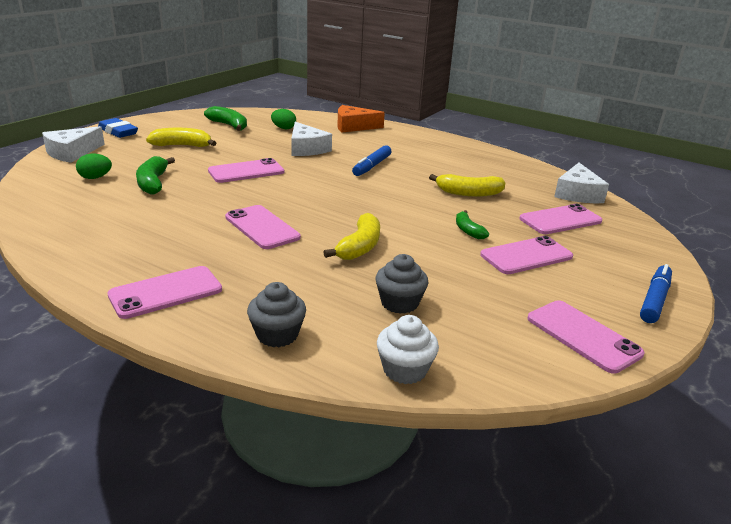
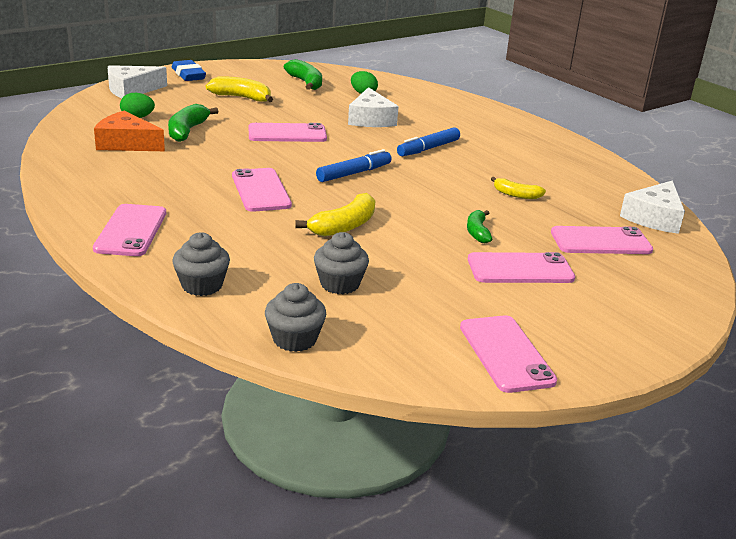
camera: 20 degrees right, 0 degrees up
(166, 292) = (131, 231): pink phone -> pink phone turned 75 degrees counterclockwise
(353, 126) = (445, 102): orange cheese -> orange cheese (126, 143)
(404, 370) = (294, 339): white cupcake -> grey cupcake
(469, 193) = (516, 195): yellow banana -> yellow banana, size x0.63
(654, 300) = (628, 341): blue marker -> blue marker (354, 173)

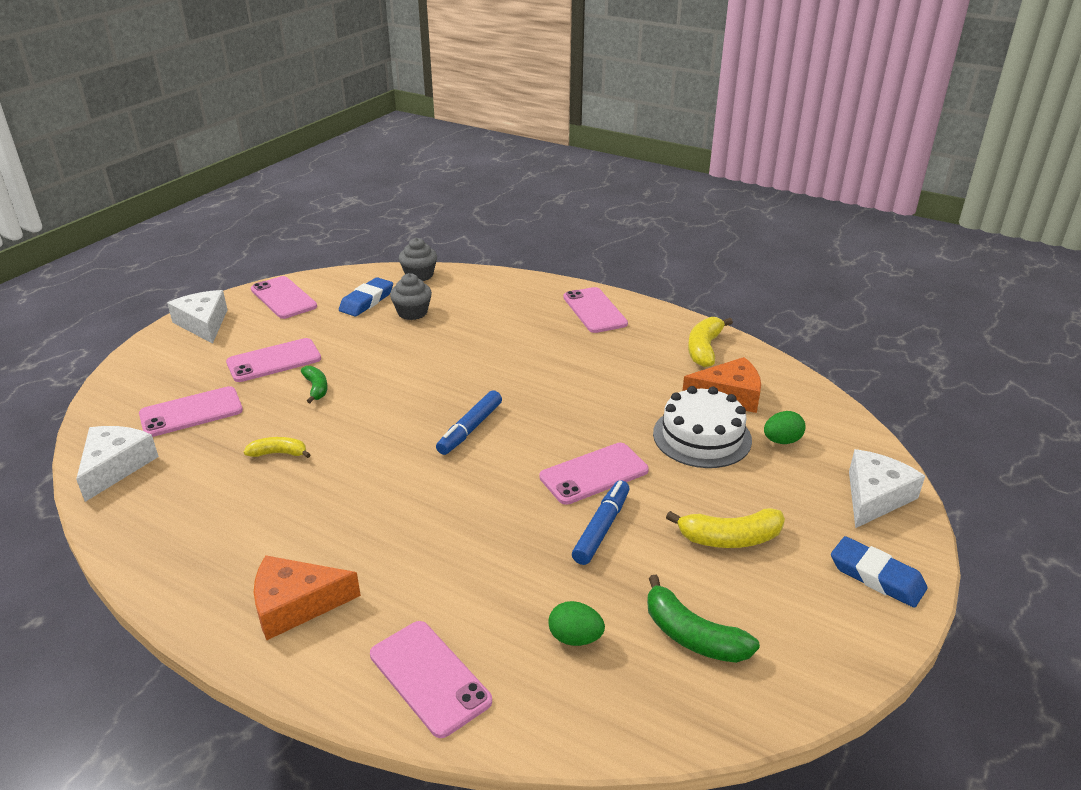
camera: 160 degrees right, 5 degrees up
(187, 131) = (702, 436): green banana -> white cake
(202, 285) = (502, 289): grey cupcake -> none
(261, 190) = (540, 377): pink phone -> pink phone (429, 678)
(344, 226) = (439, 360): yellow banana -> yellow banana (704, 349)
(370, 119) = (515, 553): white cheese -> white cheese (203, 323)
(390, 316) = (367, 301): none -> blue eraser
(428, 149) = (404, 507): blue marker -> blue marker (601, 528)
(507, 131) = (296, 604): none -> orange cheese

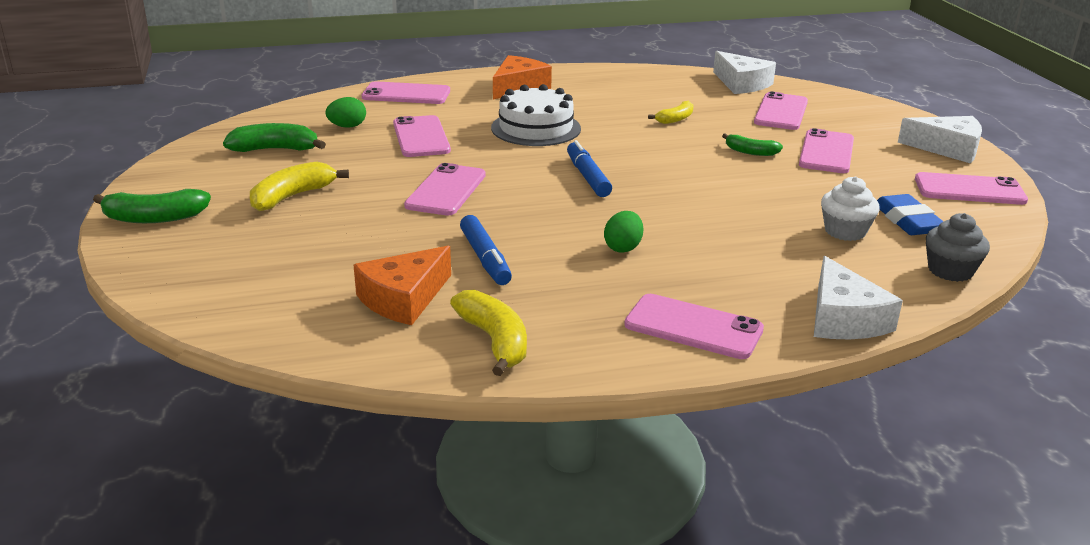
camera: 135 degrees right, 5 degrees down
(412, 312) = (845, 231): grey cupcake -> white cupcake
(524, 565) = (421, 137): none -> pink phone
(601, 528) = (396, 167): blue marker -> blue marker (485, 258)
(702, 436) = (389, 250): white cake -> white cake (536, 128)
(782, 441) = (305, 279): green egg -> green egg (623, 248)
(875, 497) = (178, 269): white cheese -> white cheese (843, 318)
(876, 576) = (154, 218): blue eraser -> green banana

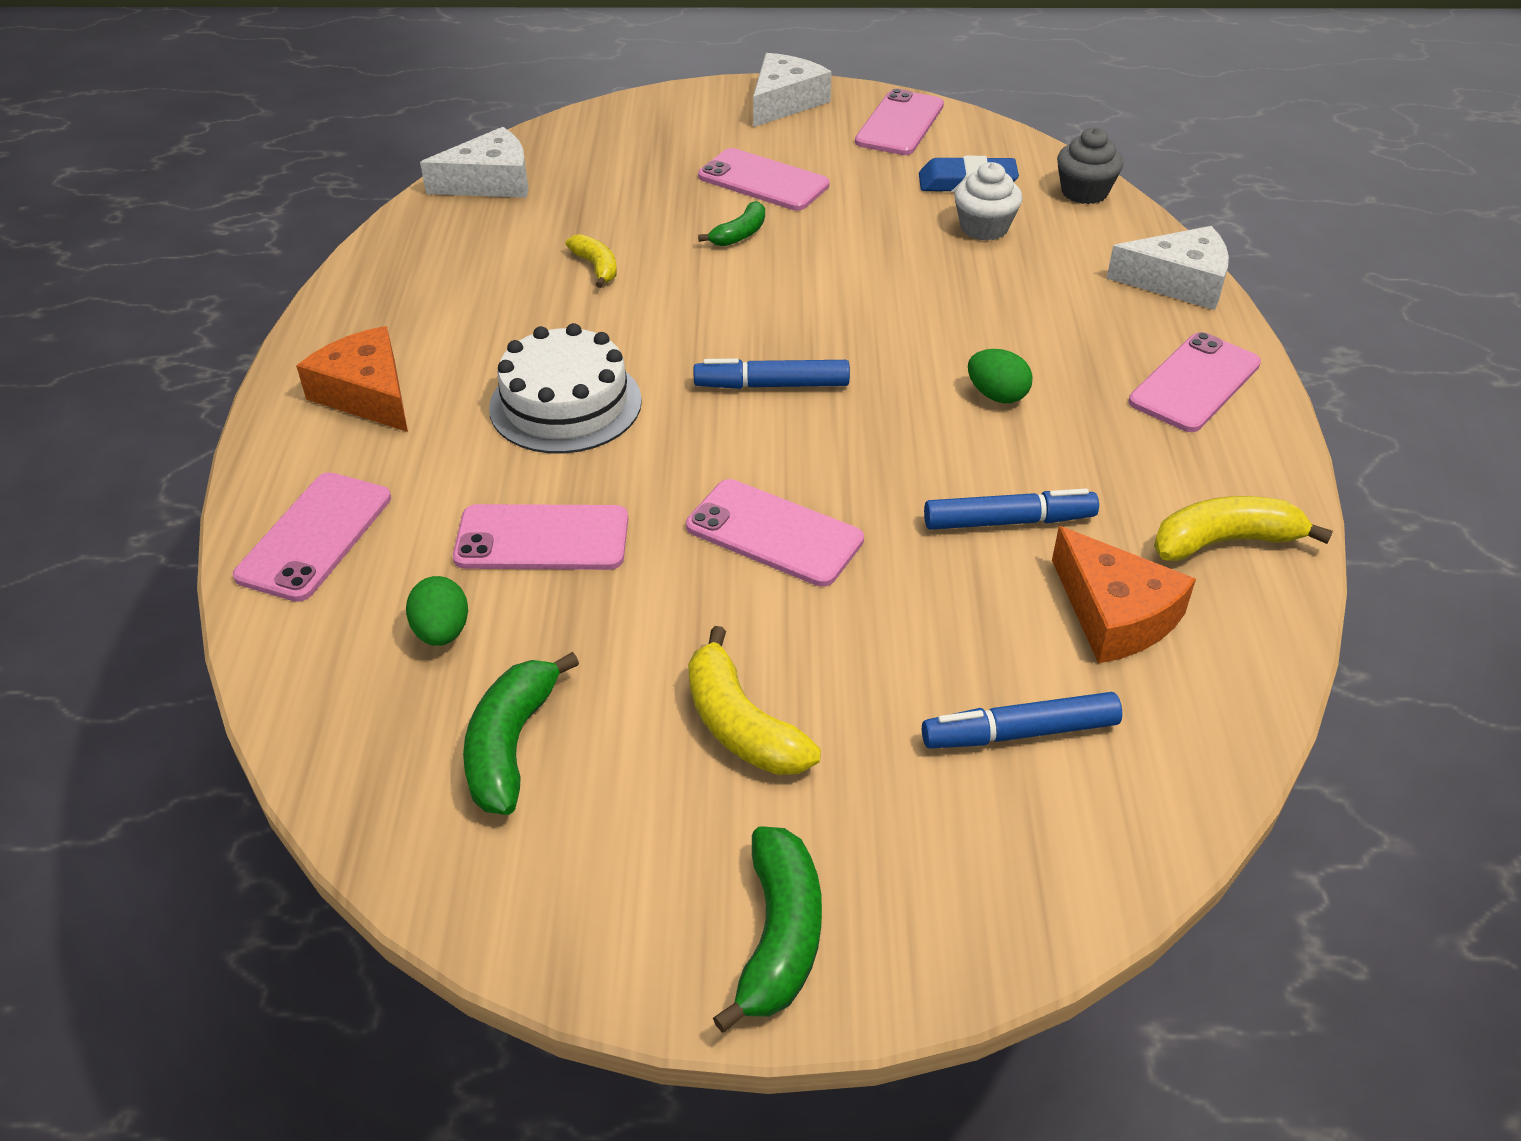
camera: 75 degrees left, 15 degrees up
(293, 271) = (1020, 732): none -> blue marker
(781, 112) = (616, 178): pink phone -> none

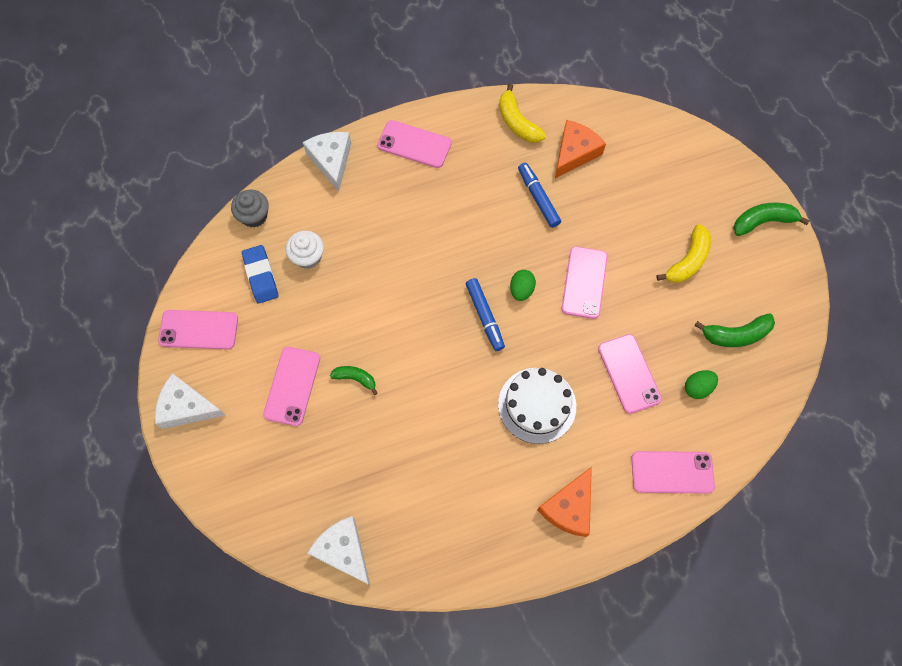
camera: 110 degrees left, 25 degrees up
(596, 267) = (415, 443): yellow banana -> none
(997, 395) = (454, 220): green egg -> green egg (521, 290)
(1020, 732) = (647, 172): blue marker -> none

